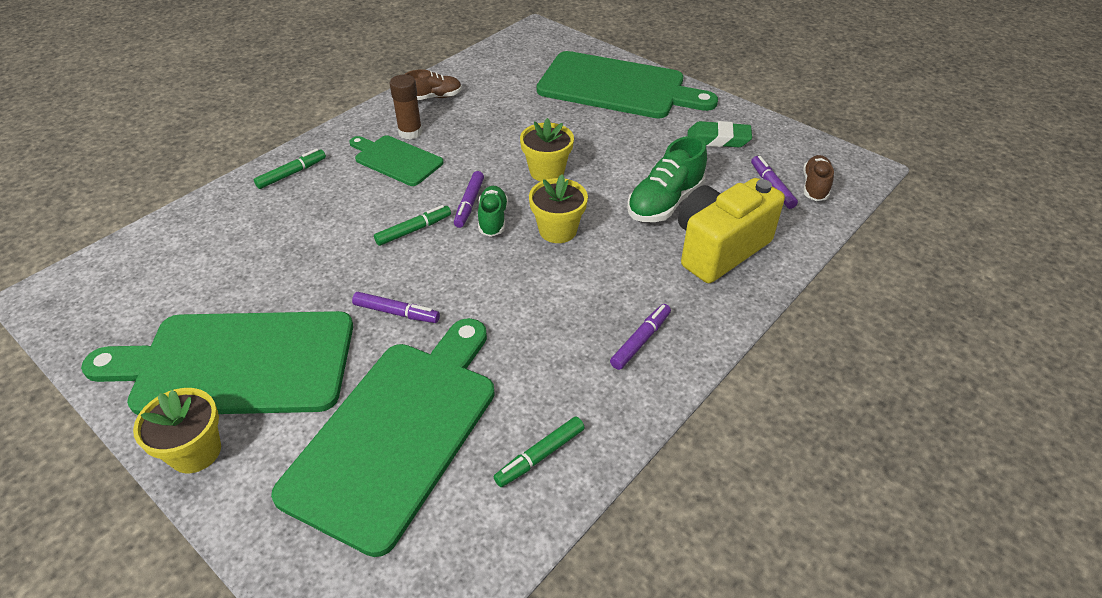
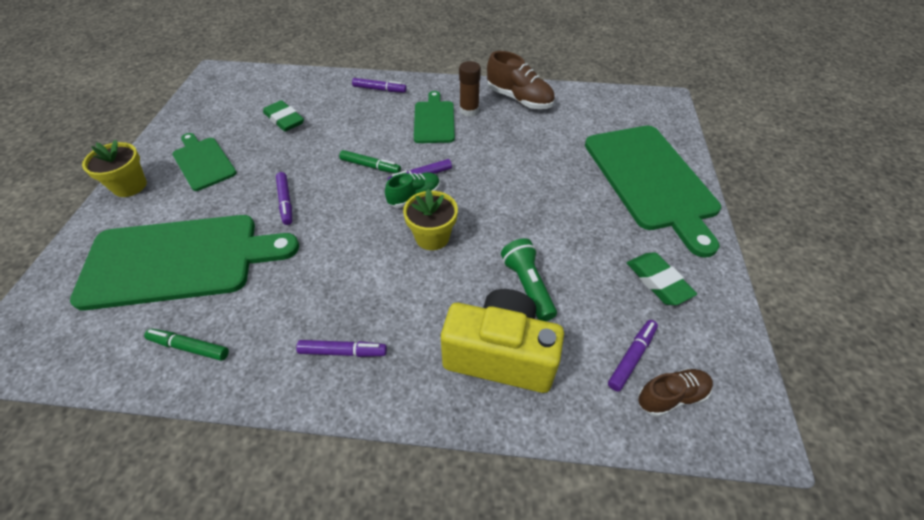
camera: 55 degrees right, 5 degrees up
(236, 363) = (203, 162): green cutting board -> green cutting board, size x0.53
(246, 266) = (284, 120): none -> green eraser
(292, 173) = (379, 89): green marker -> purple marker
(434, 97) = (519, 99): brown shoe -> brown shoe, size x1.58
(547, 171) = (495, 196): yellow flower pot -> none
(665, 202) = (527, 286): green shoe -> green flashlight

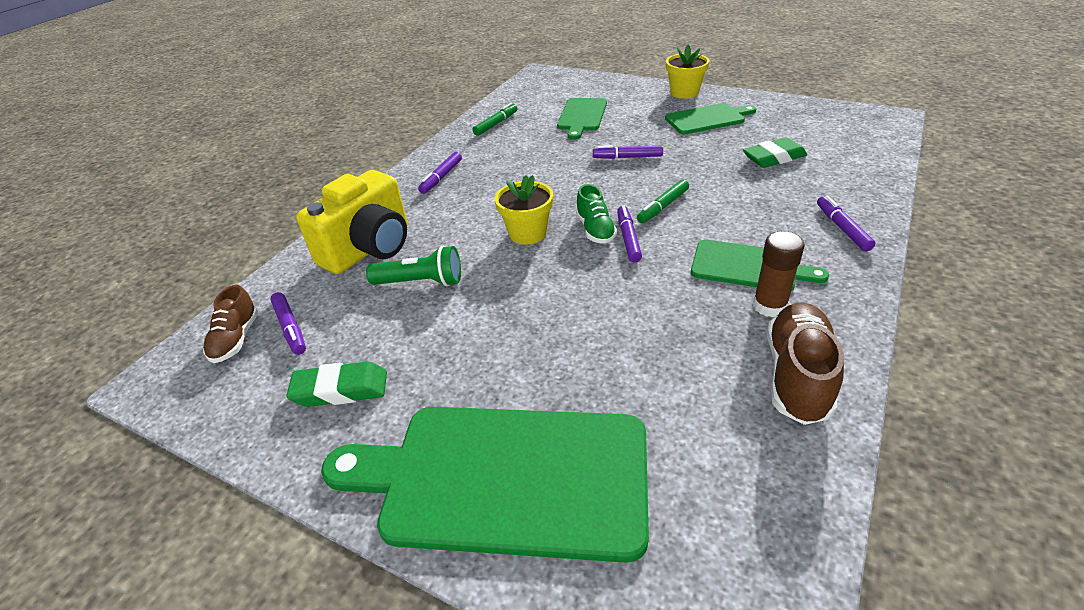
camera: 115 degrees right, 10 degrees down
(179, 260) = (582, 116): green cutting board -> green cutting board, size x0.53
(379, 89) = (842, 228): purple marker -> purple marker turned 135 degrees clockwise
(519, 99) = (797, 376): brown shoe -> brown shoe turned 135 degrees clockwise

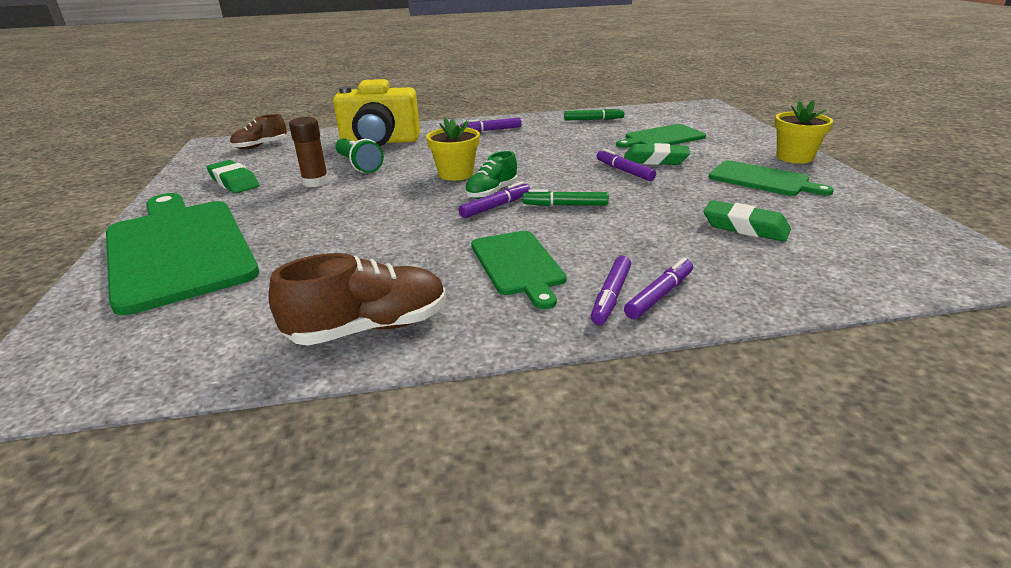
camera: 50 degrees right, 10 degrees down
(290, 328) = (281, 152): purple marker -> purple marker (611, 296)
(623, 137) = (655, 160): none -> green eraser
(769, 306) = (465, 290): brown glue stick -> brown glue stick (315, 182)

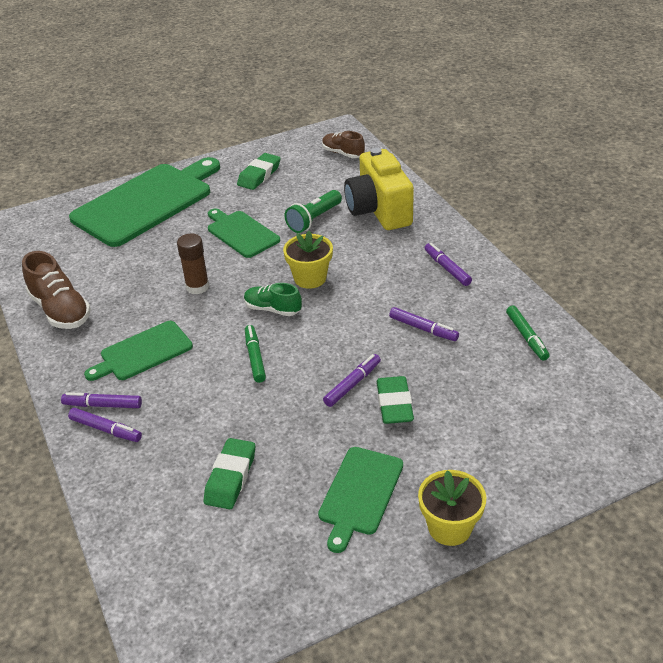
camera: 75 degrees right, 10 degrees up
(315, 182) = (269, 212): brown glue stick -> brown glue stick (197, 287)
(495, 206) = (243, 318): purple marker -> purple marker (423, 329)
(662, 138) = (478, 403): green cutting board -> green cutting board (241, 233)

